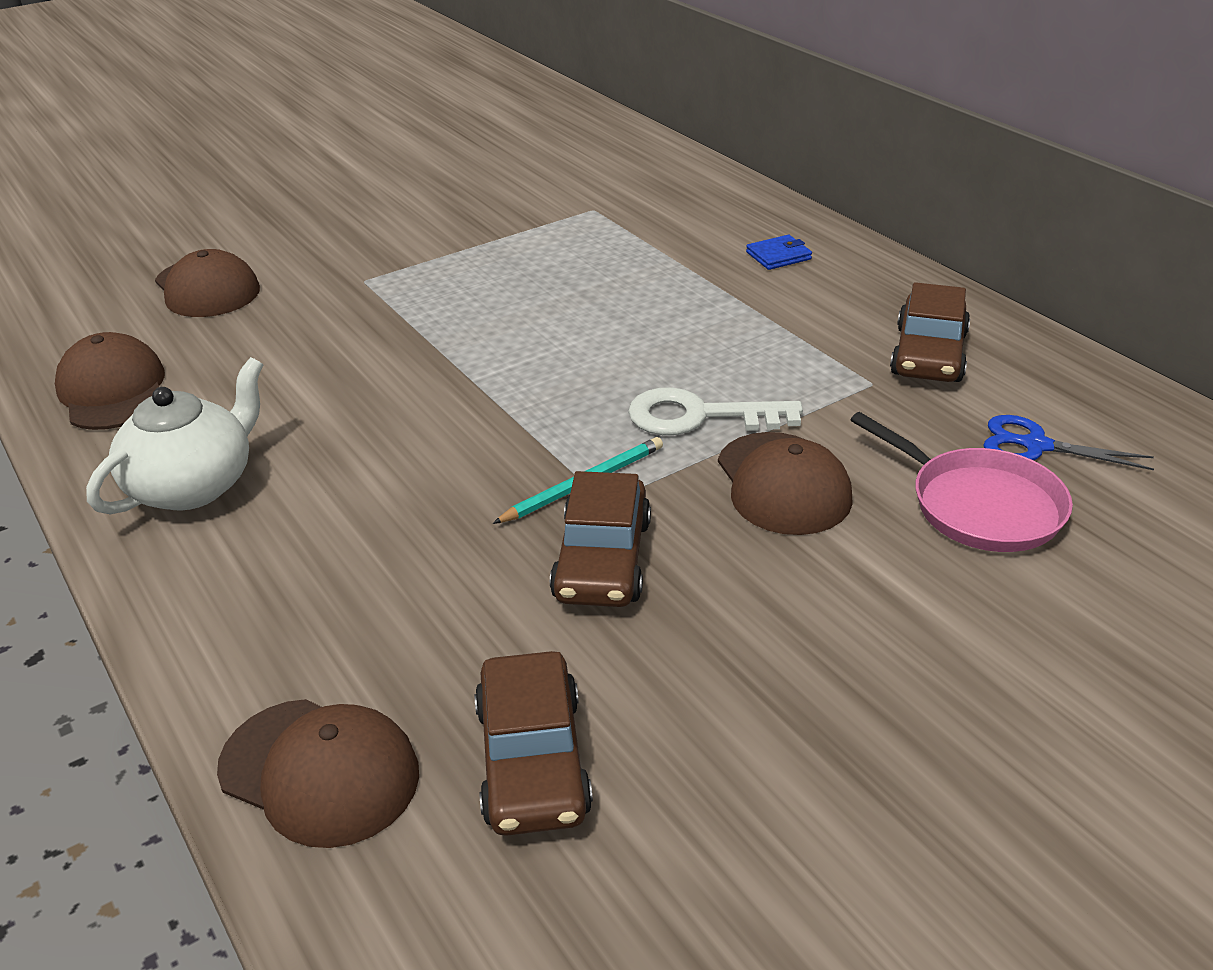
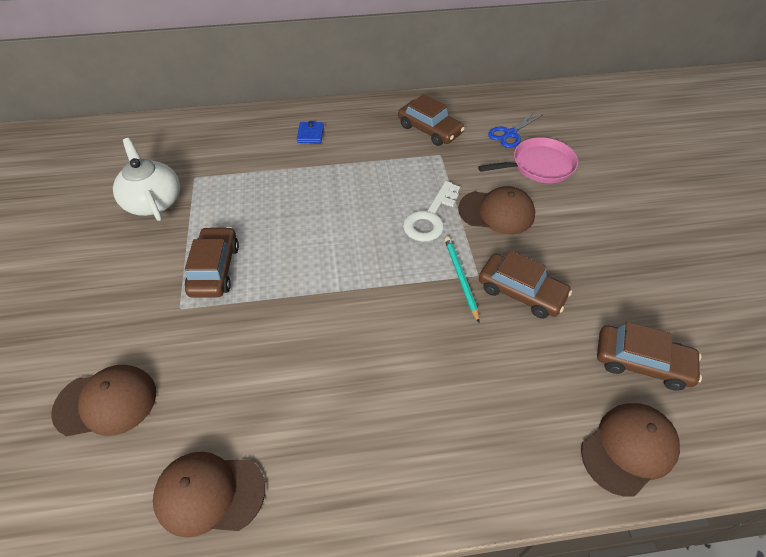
camera: 65 degrees left, 15 degrees up
(194, 485) = (362, 460): white teapot -> white teapot (153, 201)
(442, 279) = (214, 269): none -> brown car

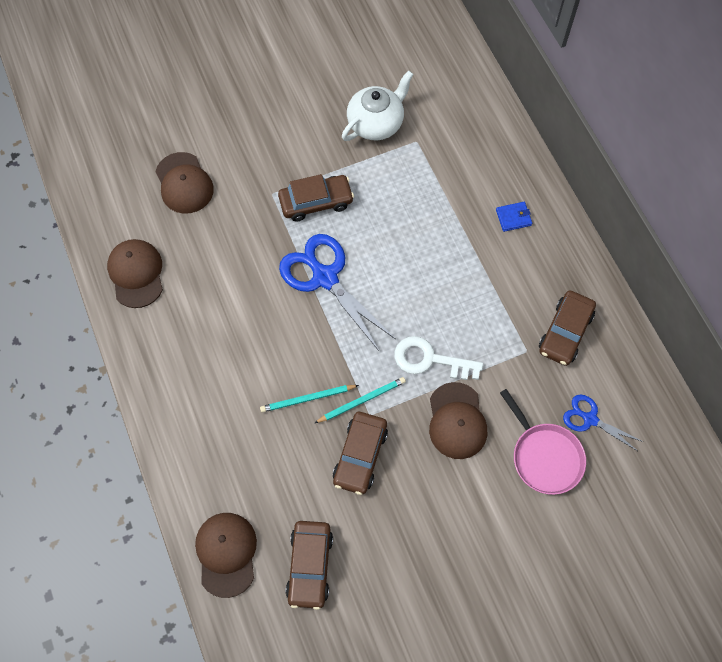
camera: 75 degrees right, 15 degrees up
(310, 280) = (325, 278): none -> blue scissors
(448, 325) = (307, 399): none -> turquoise pencil
(629, 449) = (226, 554): brown cap -> brown cap turned 135 degrees counterclockwise

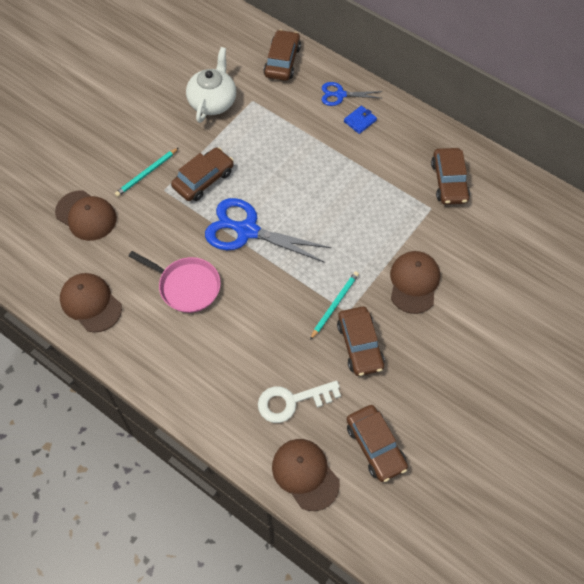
camera: 30 degrees left, 5 degrees down
(307, 399) = (292, 325): turquoise pencil -> turquoise pencil (146, 173)
(430, 360) = (366, 250): white key -> white key (292, 401)
(456, 421) = (414, 282): brown cap -> brown cap turned 135 degrees counterclockwise
(474, 112) = (282, 61): none -> brown car
(544, 457) = (492, 274): pink pan -> pink pan (187, 286)
(590, 419) = (506, 232): blue scissors -> blue scissors (340, 95)

